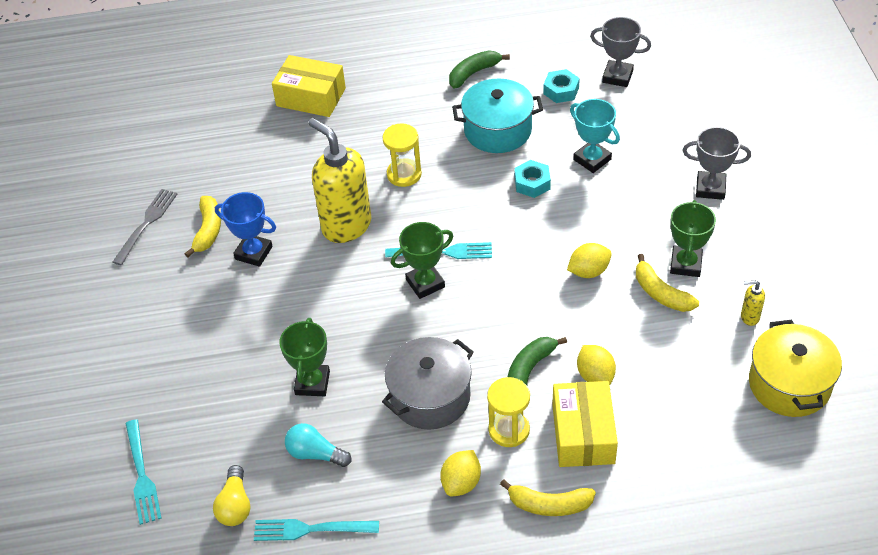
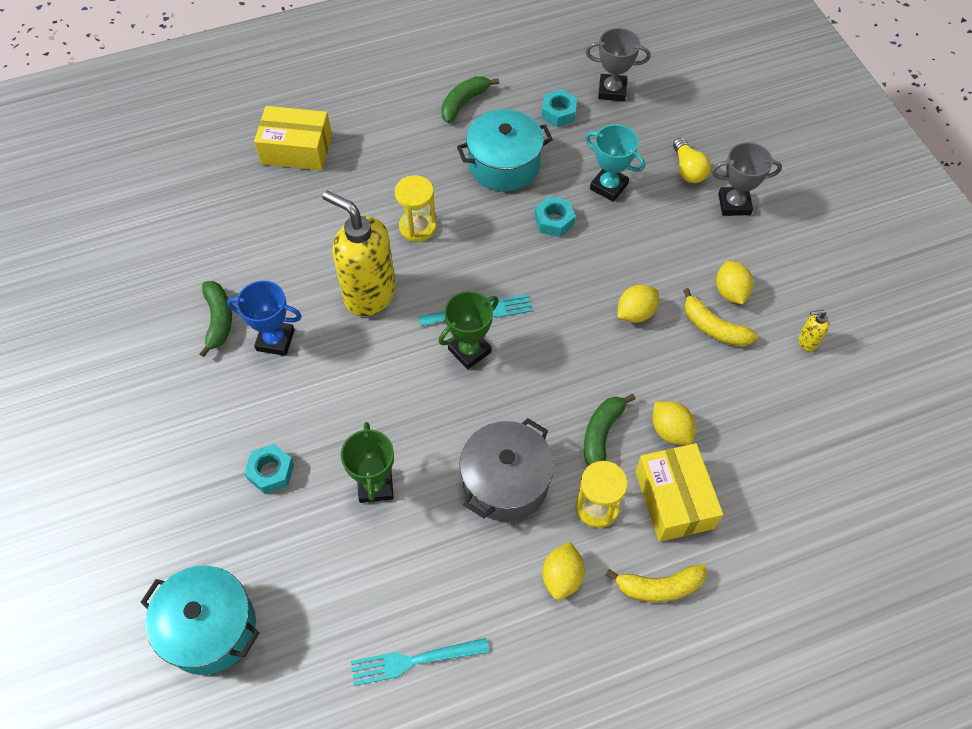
camera: 15 degrees left, 10 degrees up
(142, 475) = (210, 628): turquoise fork -> turquoise pot
(146, 224) = (147, 322): grey fork -> none
(208, 230) = (218, 320): yellow banana -> green banana
(224, 359) = (271, 472): none -> turquoise nut
(235, 505) = (324, 646): yellow light bulb -> yellow light bulb (688, 170)
(315, 453) = (398, 569): turquoise light bulb -> none
(686, 264) = (730, 292): green trophy -> yellow lemon
(789, 384) = (863, 411): yellow pot -> none

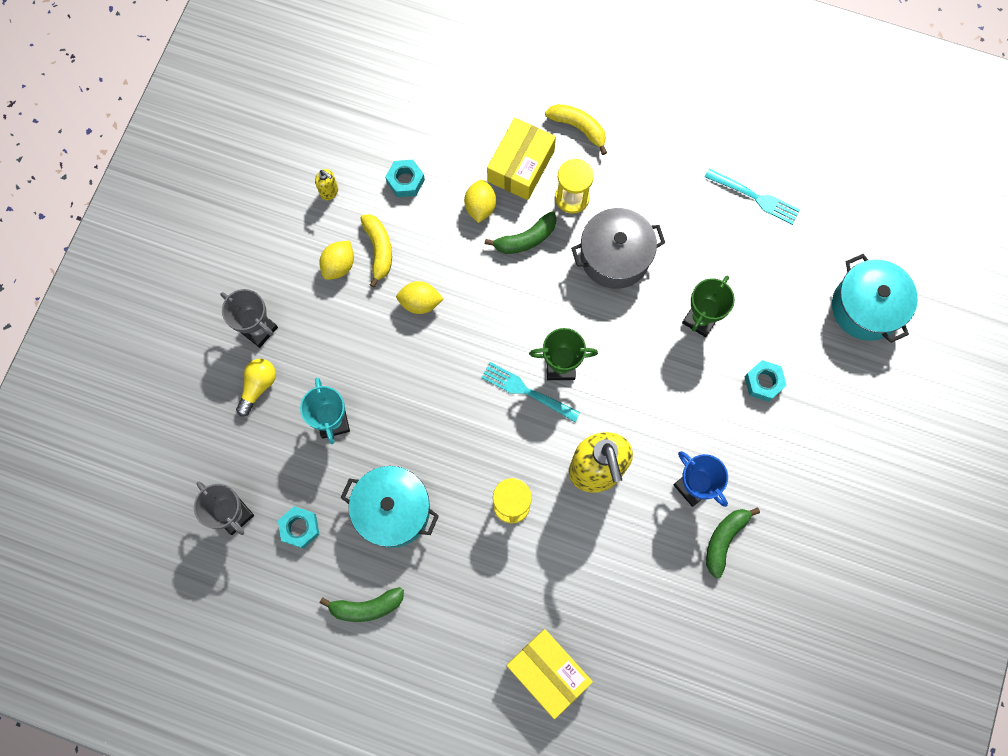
camera: 140 degrees left, 15 degrees up
(554, 221) = (404, 425): turquoise nut -> turquoise nut (405, 181)
(562, 577) = (630, 176): yellow lemon -> none

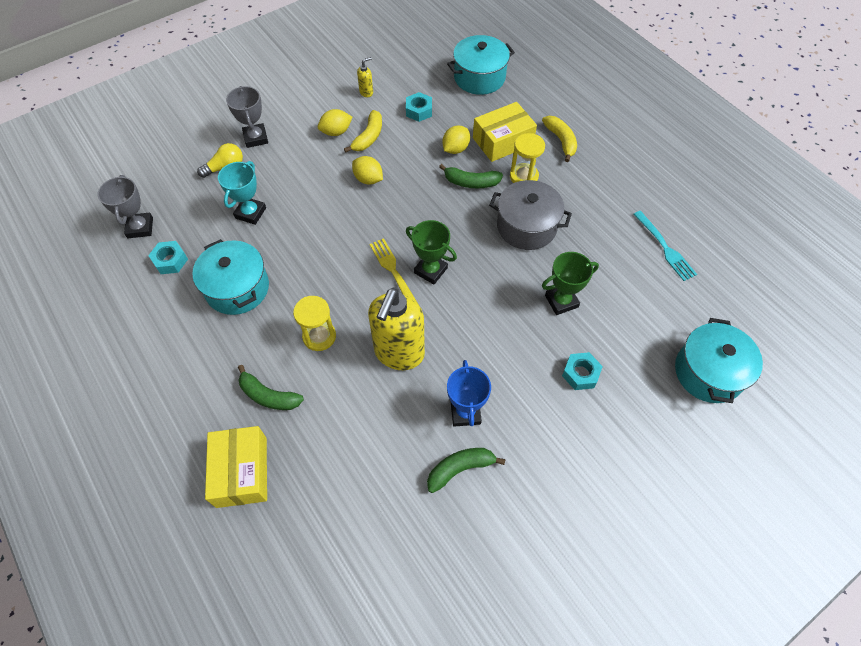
camera: 35 degrees right, 15 degrees down
(329, 192) = (366, 92): yellow soap dispenser -> yellow soap dispenser turned 105 degrees counterclockwise
(366, 607) = (163, 337): green banana -> green banana (268, 396)
(436, 94) = (479, 77): none -> turquoise pot
(527, 391) = (393, 271): turquoise fork -> yellow fork

